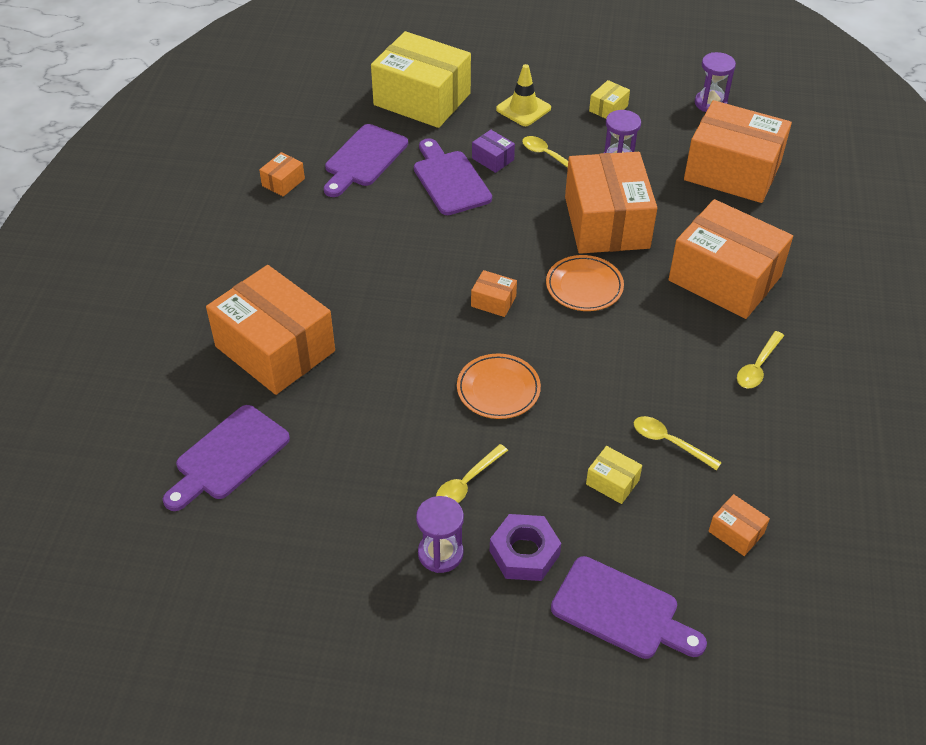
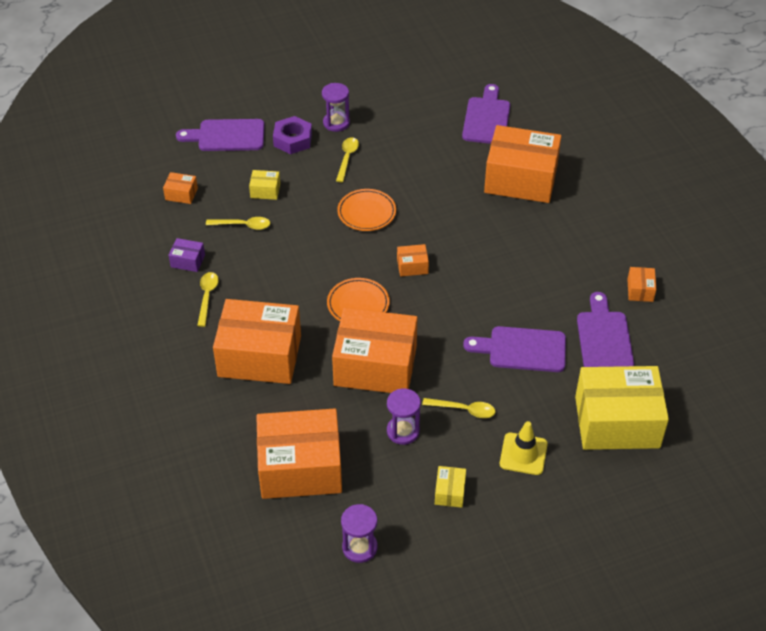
camera: 150 degrees right, 0 degrees up
(450, 180) = (522, 349): purple cutting board -> purple cutting board turned 150 degrees clockwise
(493, 159) = (506, 385): purple box -> purple box (188, 261)
(606, 222) = (375, 365): orange box -> orange box turned 45 degrees counterclockwise

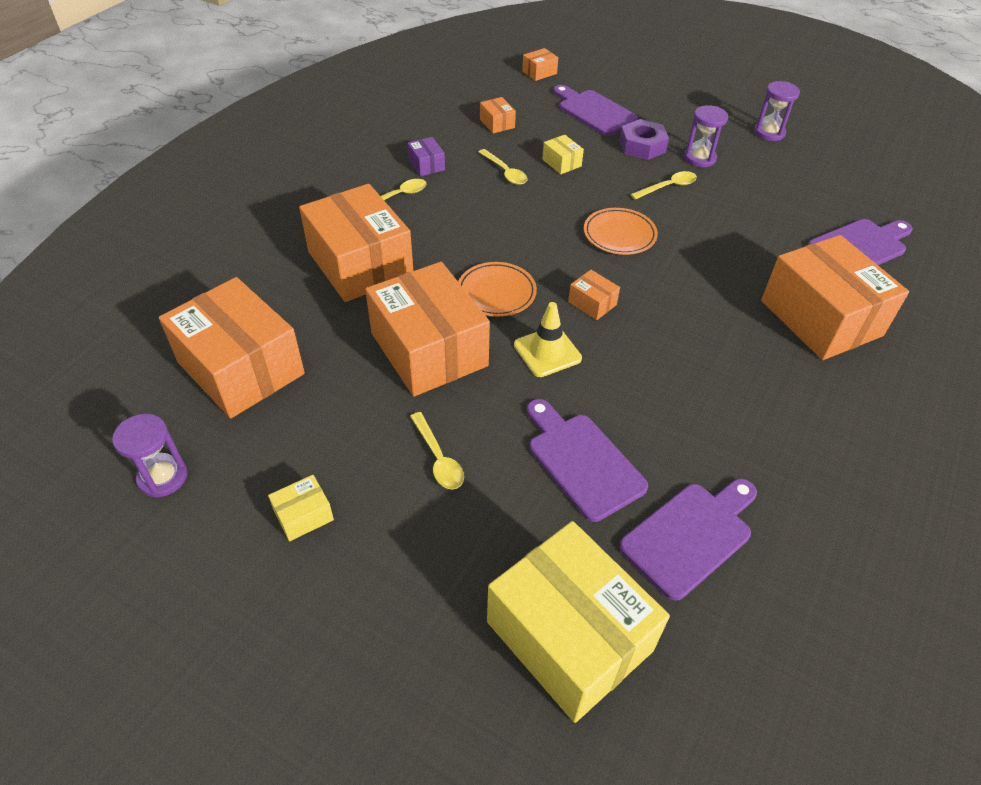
camera: 50 degrees right, 0 degrees up
(403, 431) = (359, 422): purple hourglass -> purple hourglass (769, 133)
(523, 454) = (422, 557): yellow traffic cone -> yellow traffic cone (547, 352)
(640, 290) = (812, 529): orange box -> orange box (539, 72)

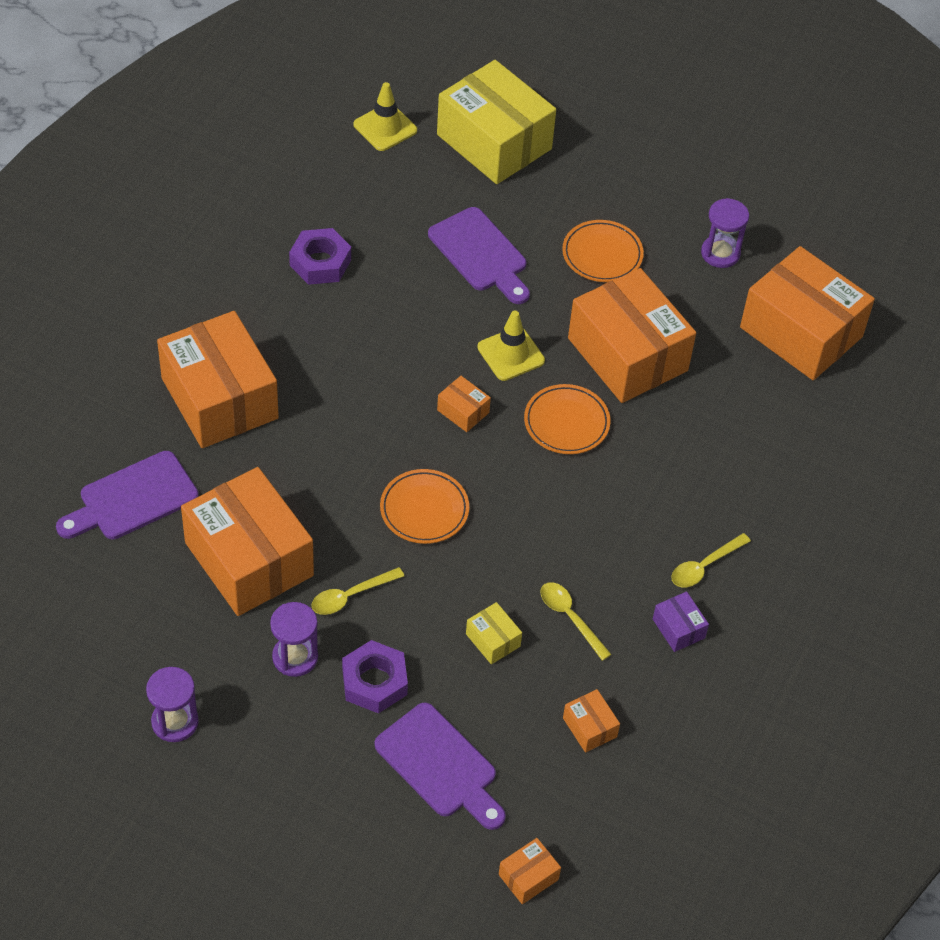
camera: 175 degrees right, 5 degrees up
(163, 477) = (822, 238): purple hourglass -> purple hourglass (720, 253)
(303, 515) = (700, 212): yellow box -> none
(360, 264) = (723, 457): orange box -> orange box (249, 559)
(438, 459) = (602, 254): yellow spoon -> orange plate
(690, 536) = (398, 201): purple cutting board -> none
(731, 665) = (385, 127): none -> yellow traffic cone
(765, 453) = (320, 262): none -> purple nut

